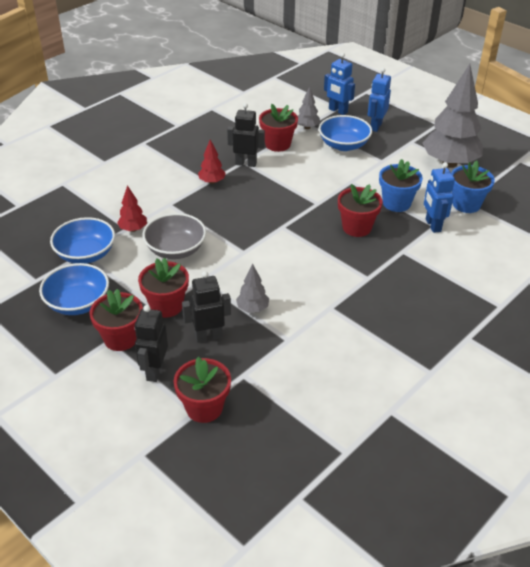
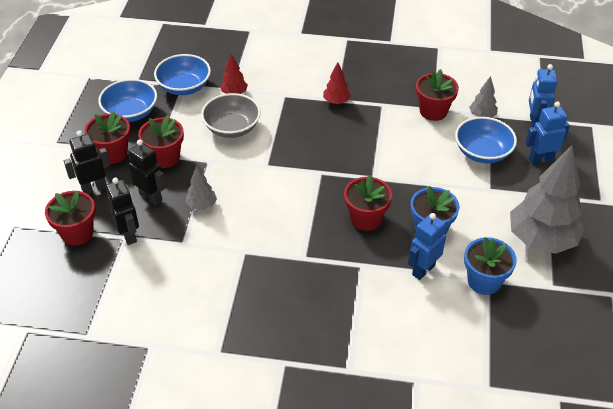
camera: 55 degrees right, 5 degrees up
(246, 163) = (383, 107): black robot -> black robot (129, 235)

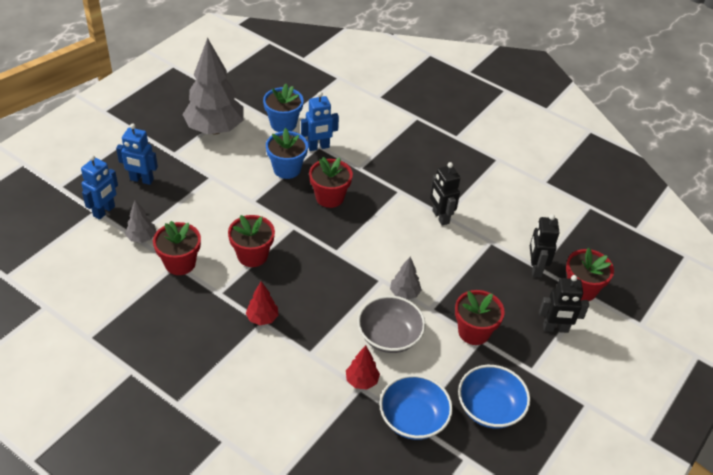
camera: 155 degrees left, 0 degrees up
(113, 153) = (526, 361): red flower pot -> red flower pot (252, 255)
(151, 197) = (503, 295): black robot -> black robot (440, 217)
(201, 205) = (460, 267): grey tree -> grey tree (404, 293)
(482, 152) = (181, 206): blue bowl -> none

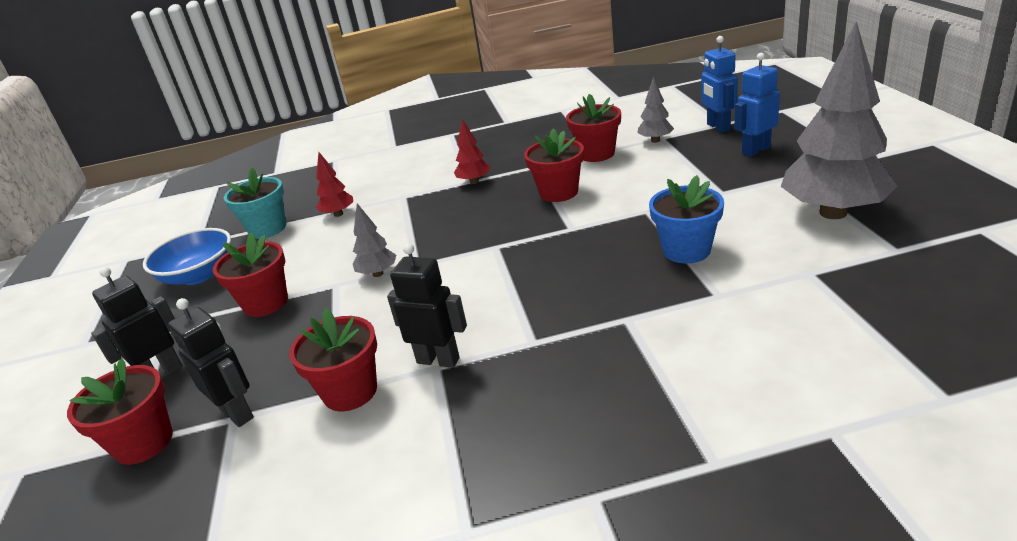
camera: 140 degrees right, 15 degrees down
(283, 124) = (807, 276): blue flower pot -> none
(318, 147) = (715, 294): blue robot -> none
(329, 197) = (591, 269): red flower pot -> red flower pot (350, 391)
(389, 336) = (351, 244): grey bowl -> none
(413, 418) = (267, 229): blue bowl -> turquoise flower pot

